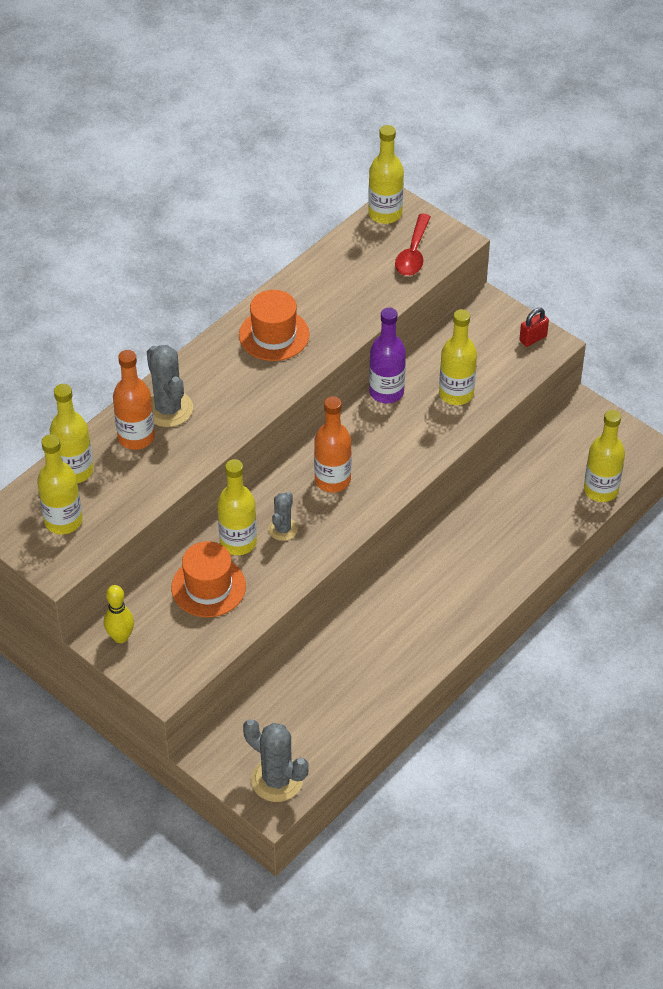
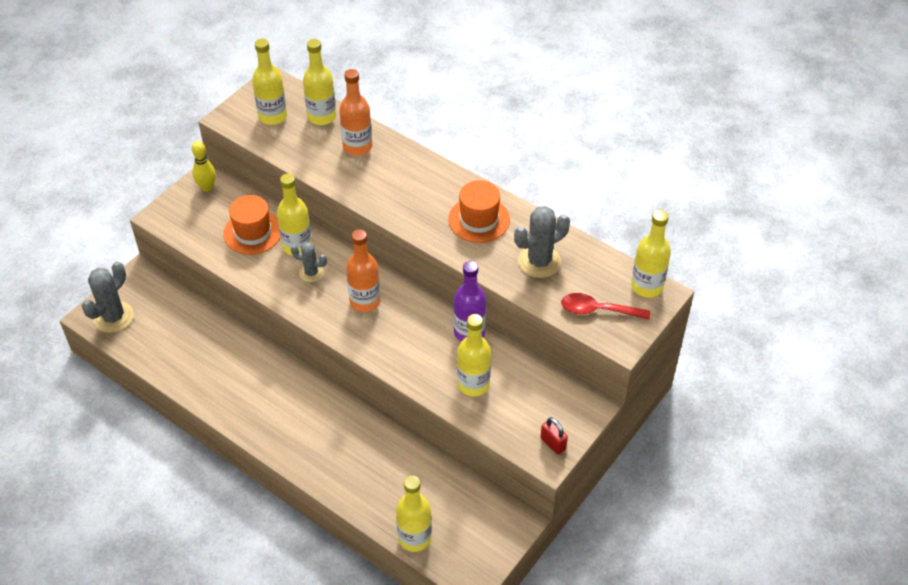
camera: 85 degrees right, 0 degrees up
(168, 409) = (388, 162): grey cactus -> grey cactus (539, 262)

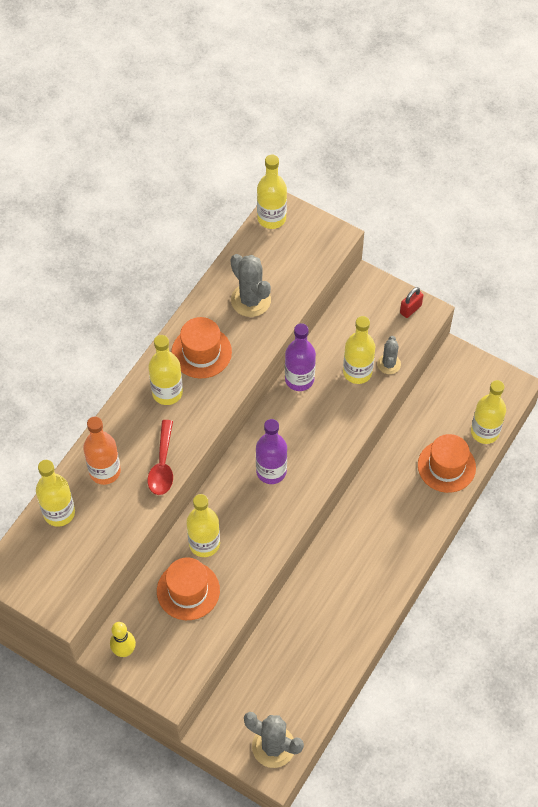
camera: 95 degrees left, 10 degrees up
(272, 116) = (59, 563): yellow bottle -> yellow bottle (167, 392)
(311, 273) = (239, 525): grey cactus -> grey cactus (389, 364)
(365, 301) = (271, 471): orange bottle -> purple bottle
(376, 493) = (446, 466): none -> orange hat
(598, 310) = (303, 254): red spoon -> red spoon (162, 465)

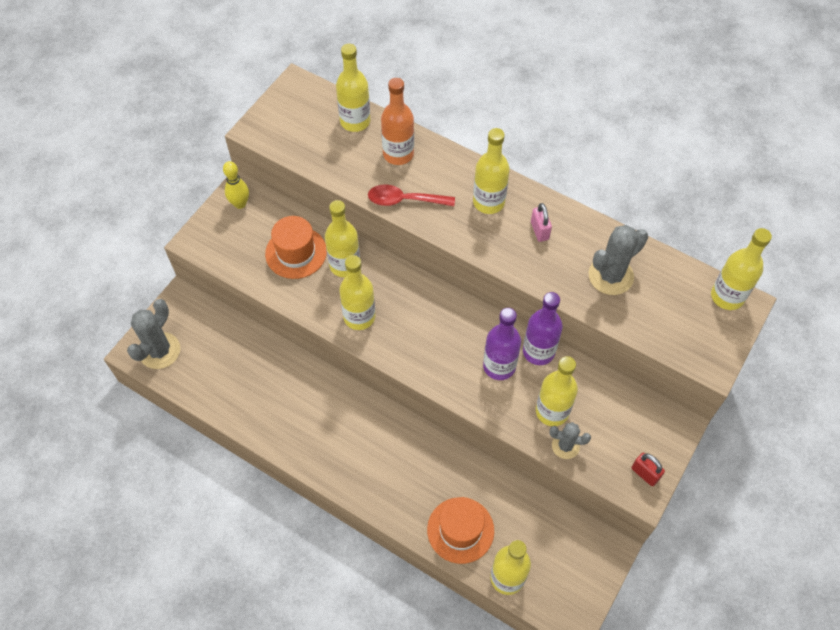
camera: 90 degrees right, 0 degrees up
(201, 352) = (539, 231): orange hat -> pink padlock
(263, 528) = (359, 317): none -> yellow bottle
(271, 471) = (425, 324): purple bottle -> purple bottle (499, 366)

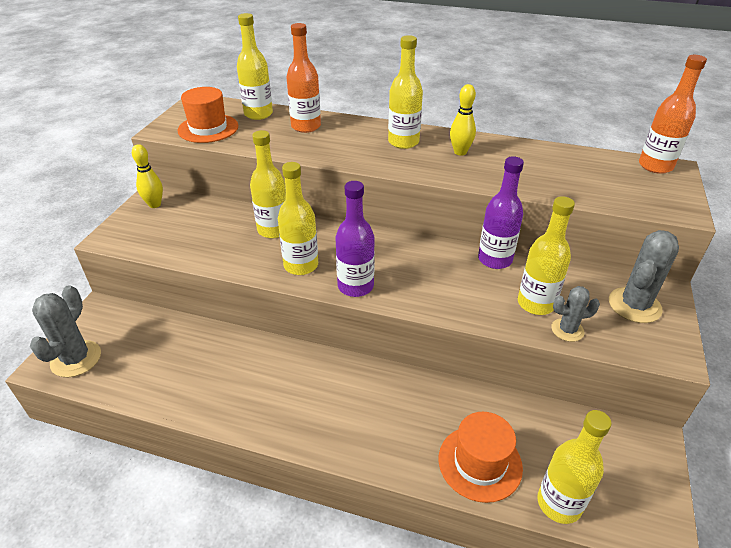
camera: 15 degrees left, 20 degrees down
(296, 252) = (220, 229): orange hat -> orange hat (208, 128)
(404, 200) = (323, 152): red spoon -> none
(499, 366) = (462, 277): purple bottle -> purple bottle (355, 286)
(539, 231) = (460, 152): pink padlock -> yellow bowling pin
(610, 276) = (543, 169): grey cactus -> grey cactus (634, 305)
(645, 473) = (663, 337): red padlock -> none
(727, 296) = (655, 166): yellow bottle -> orange bottle

